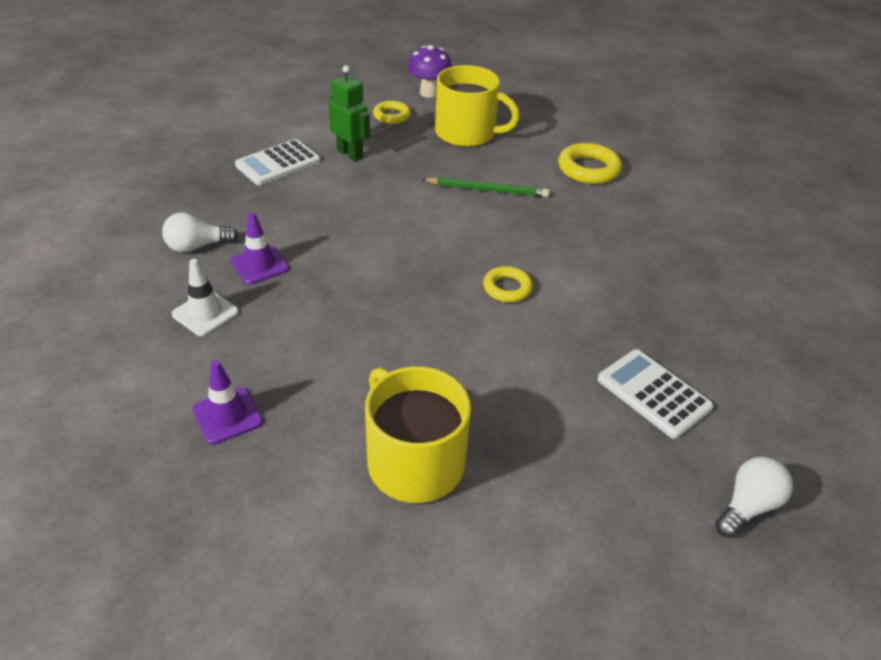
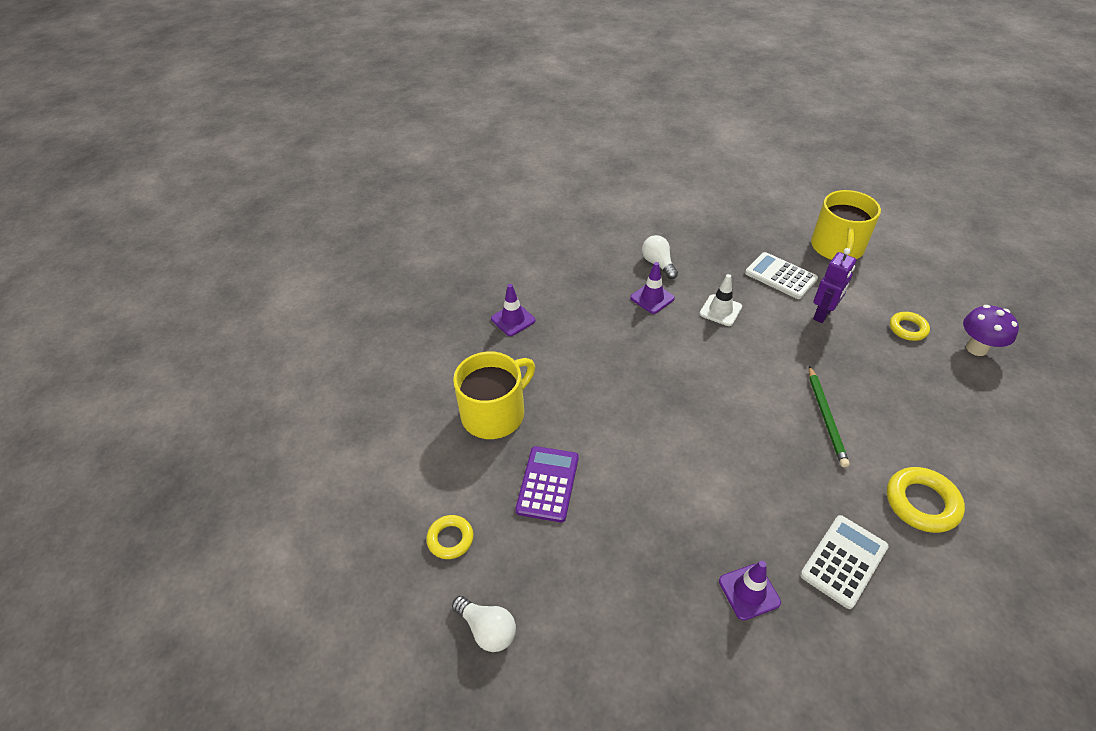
camera: 85 degrees right, 5 degrees up
(205, 313) = (595, 286): white traffic cone -> white traffic cone (720, 310)
(350, 154) = (823, 314): green robot -> purple robot
(467, 133) = (918, 389): yellow mug -> yellow mug (837, 248)
(507, 288) = (687, 447): yellow ring -> yellow ring (450, 539)
(544, 418) = (547, 484): none -> purple calculator
(653, 393) = (592, 562): white calculator -> white calculator (843, 561)
(680, 286) = (749, 592): none -> purple traffic cone

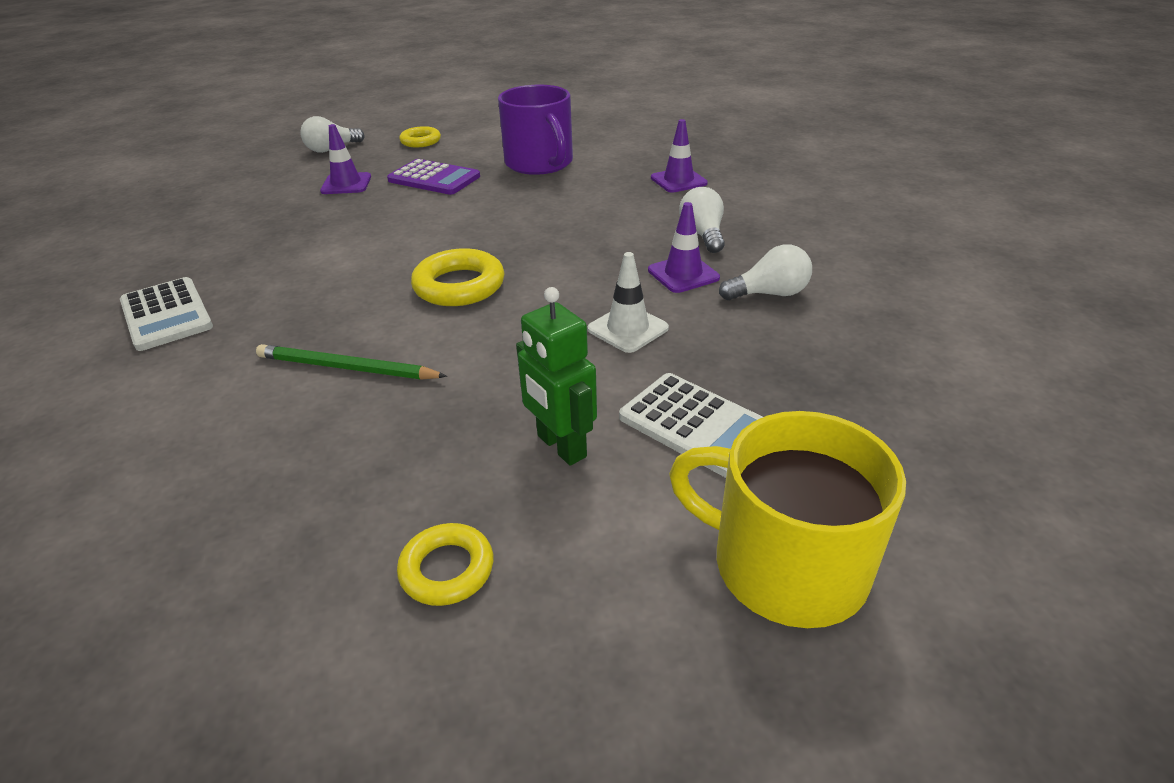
camera: 105 degrees right, 10 degrees down
(494, 413) = (540, 163): yellow mug -> purple mug
(598, 296) = (703, 235): none -> white light bulb
(749, 592) = (216, 252): purple traffic cone -> purple traffic cone (346, 184)
(780, 276) = (697, 425): white calculator -> white calculator turned 75 degrees clockwise
(823, 314) = (561, 446): purple robot -> green robot
(921, 503) = (141, 406): yellow ring -> yellow ring (459, 285)
(976, 348) = (305, 683): purple mushroom -> none

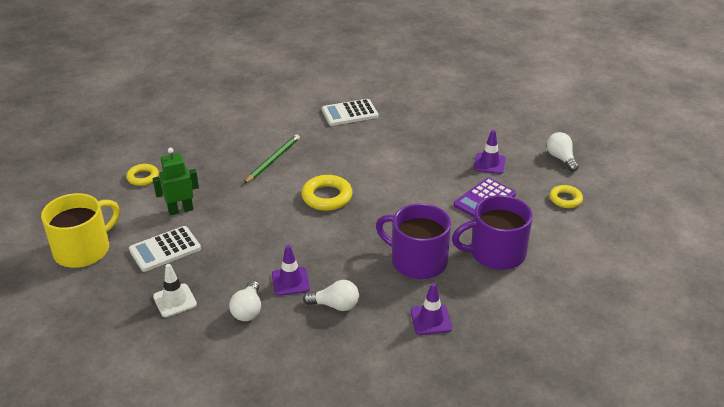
camera: 105 degrees right, 0 degrees up
(580, 200) = (417, 261): none -> purple mug
(628, 329) = (249, 246): white traffic cone -> white traffic cone (175, 300)

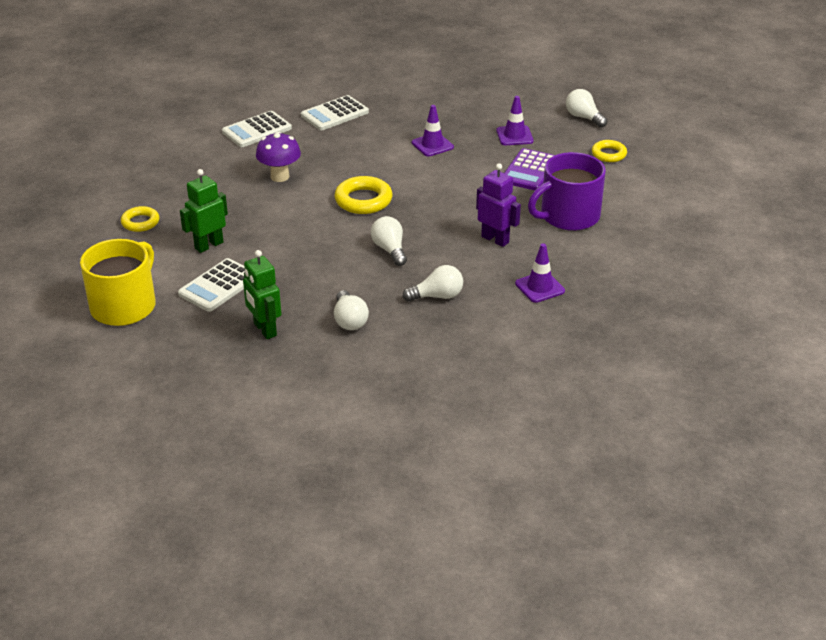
camera: 20 degrees left, 0 degrees up
(175, 300) = (264, 330): white traffic cone -> green robot
(273, 160) = (280, 176): green pencil -> purple mushroom
(280, 115) = (257, 130): none -> white calculator
(290, 281) = (377, 285): purple traffic cone -> purple traffic cone (432, 145)
(321, 249) = (390, 250): none -> white light bulb
(417, 261) = (495, 239): purple mug -> purple robot

